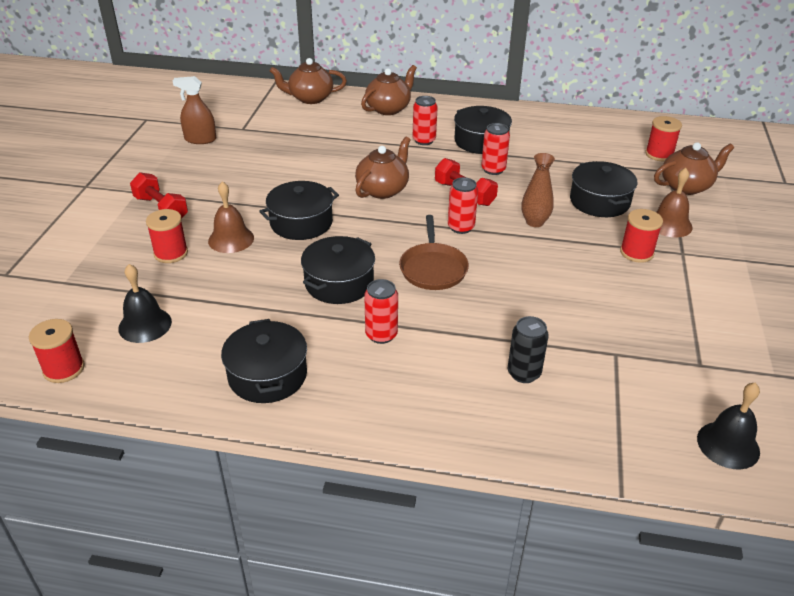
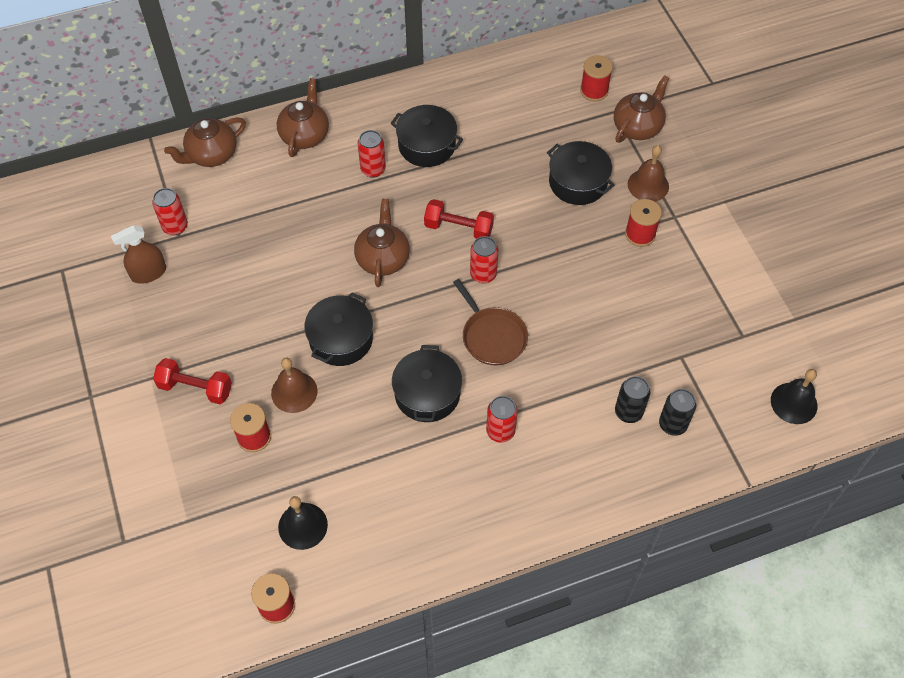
camera: 30 degrees left, 20 degrees up
(267, 375) = (443, 519): black pot -> none
(493, 169) = (463, 182): red can -> red can (175, 226)
(534, 222) = (540, 236): brown vase -> none
(565, 403) = (672, 424): none -> black can

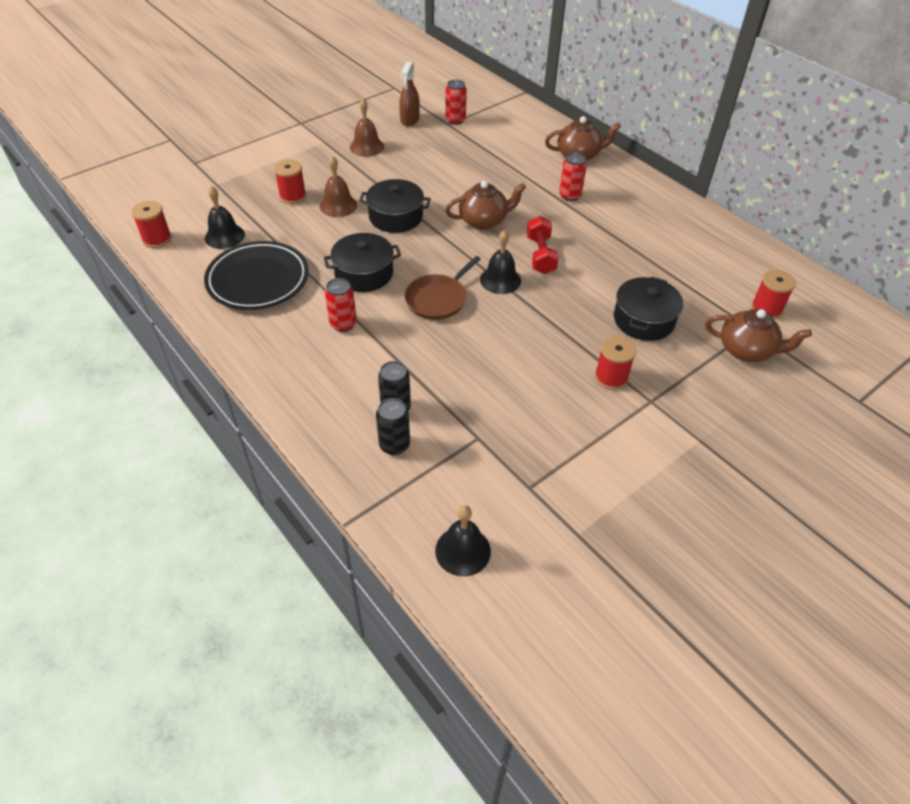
camera: 70 degrees right, 10 degrees down
(148, 273) = (410, 120): brown spray bottle -> brown spray bottle turned 120 degrees counterclockwise
(195, 388) = (324, 161): red dumbbell -> none
(211, 155) = (528, 119): brown teapot -> none
(399, 501) = (258, 280): none -> black plate
(427, 145) = (616, 218): black pot -> none
(483, 274) = (500, 280): red can -> black bell
(648, 185) = (677, 372): brown bell -> brown bell (366, 147)

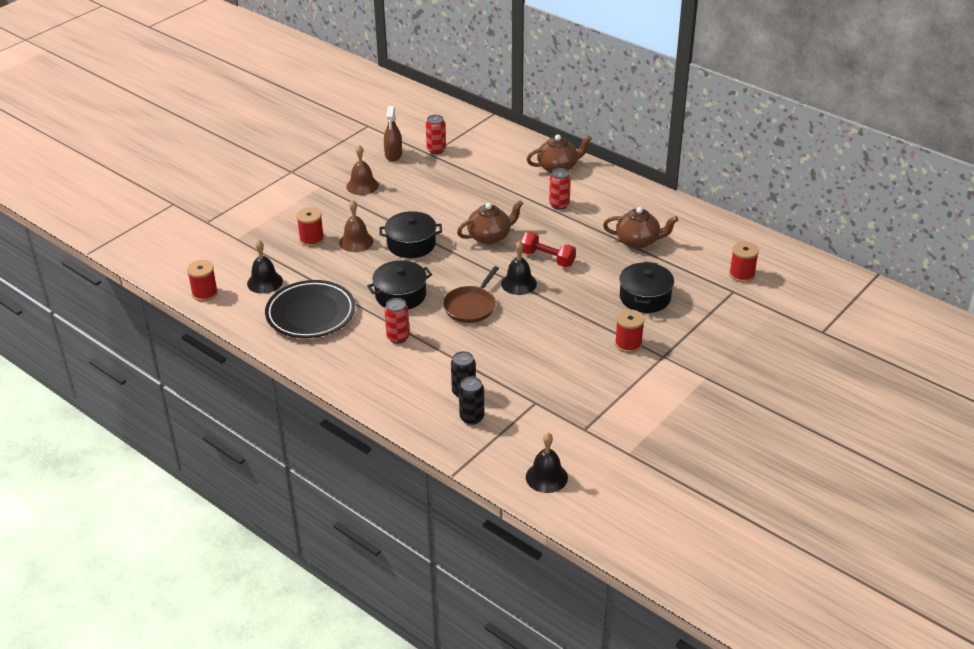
camera: 10 degrees left, 10 degrees down
(540, 255) = (547, 258): red dumbbell -> red dumbbell turned 45 degrees counterclockwise
(747, 350) = (731, 308): brown teapot -> brown teapot (638, 241)

